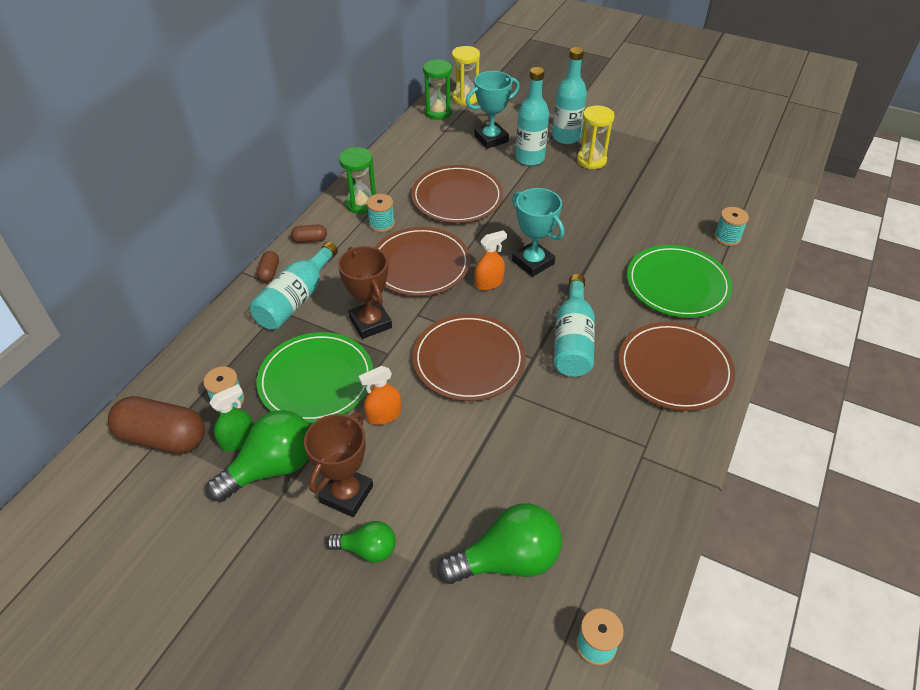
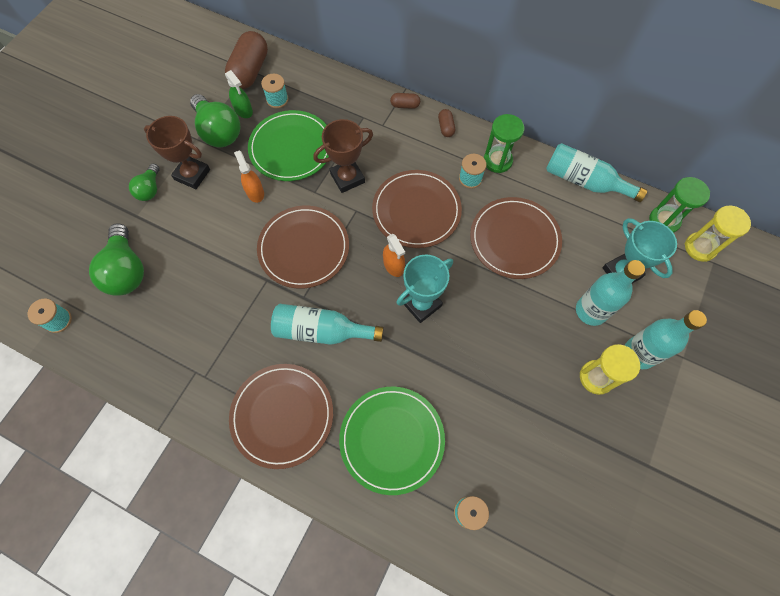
camera: 90 degrees right, 20 degrees up
(296, 299) = (375, 126): turquoise bottle -> turquoise bottle (584, 181)

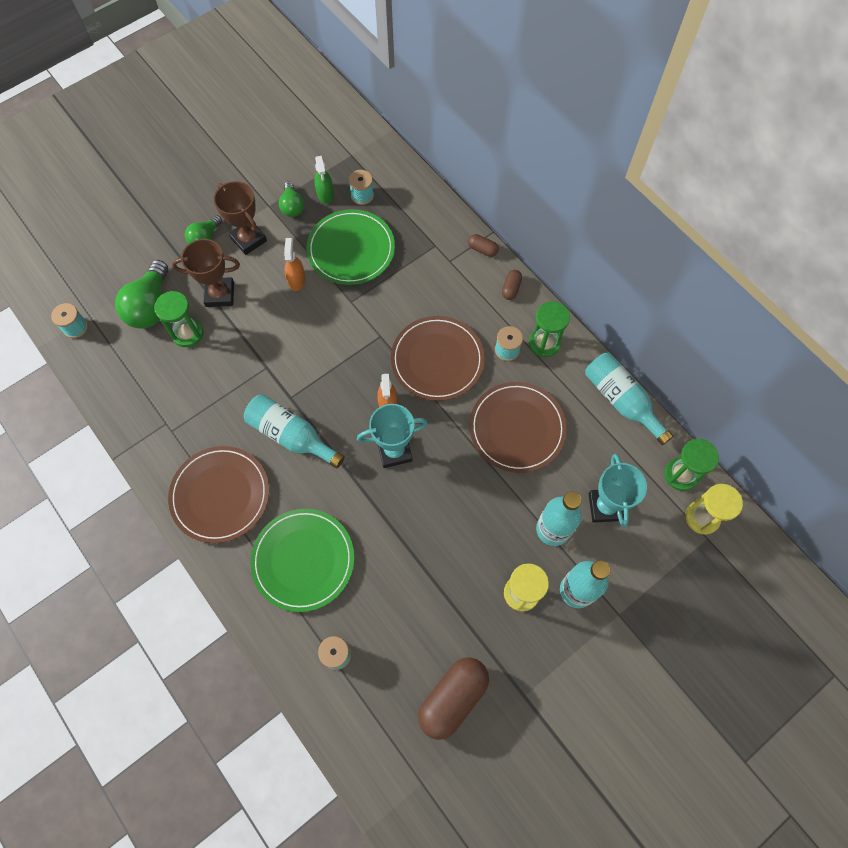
camera: 25 degrees right, 0 degrees up
(175, 280) = (188, 333): none -> green hourglass
(219, 131) = (292, 206): green light bulb -> green light bulb, size x0.58
(250, 71) = (351, 156): brown capsule -> brown capsule (453, 698)
(304, 248) = (314, 352): brown plate -> none
(347, 178) = (388, 301): brown trophy -> brown trophy (220, 294)

